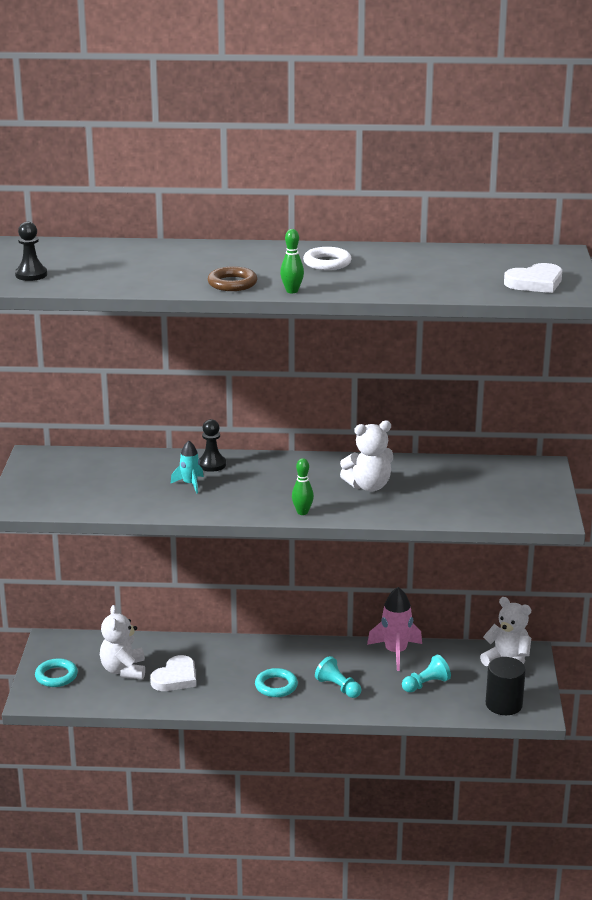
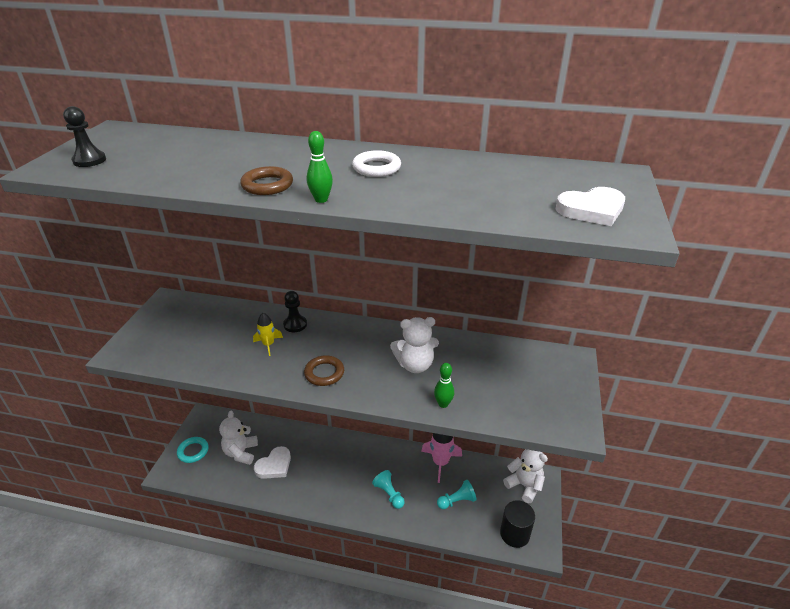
camera: 10 degrees right, 10 degrees up
(190, 484) = (268, 344): turquoise rocket -> yellow rocket
(269, 501) = (324, 373): none -> brown ring
(276, 686) = (343, 485): turquoise ring -> none
(302, 512) = (348, 390): green bowling pin -> green bowling pin (443, 404)

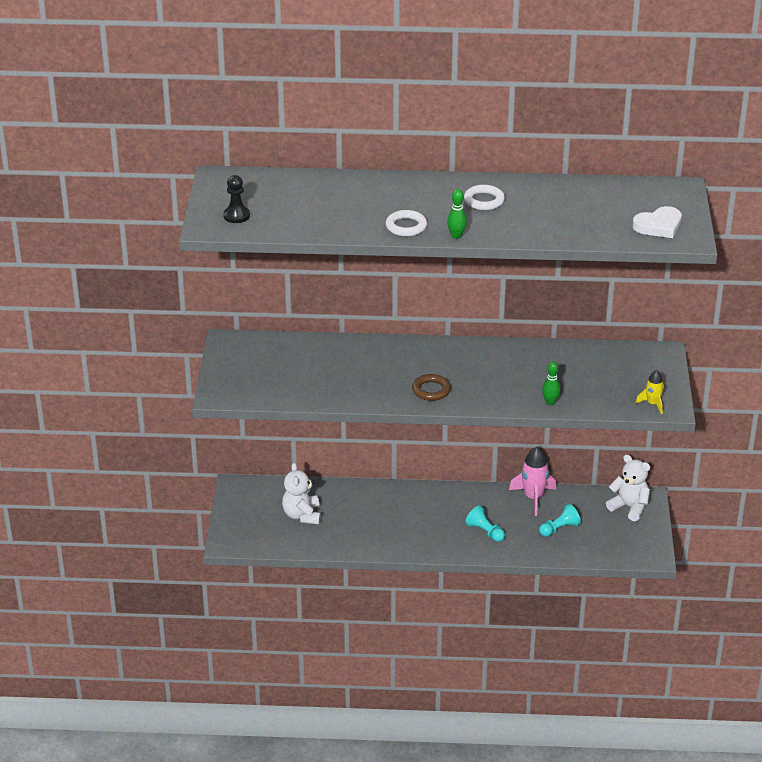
camera: 10 degrees left, 0 degrees up
(193, 451) = (245, 521): turquoise ring -> none
(267, 185) = (406, 226): brown ring -> white ring
(268, 344) = (363, 372): yellow rocket -> yellow rocket (652, 404)
(274, 465) = (347, 522): white heart -> none
(295, 324) = (380, 351): black pawn -> none
(415, 365) = (514, 374): white teddy bear -> none
(514, 534) = (625, 548): black cylinder -> none

